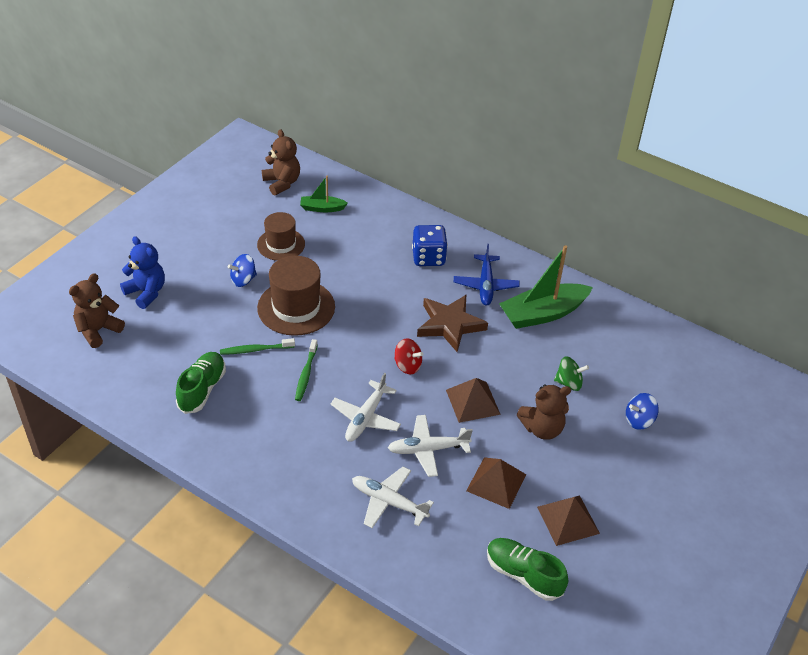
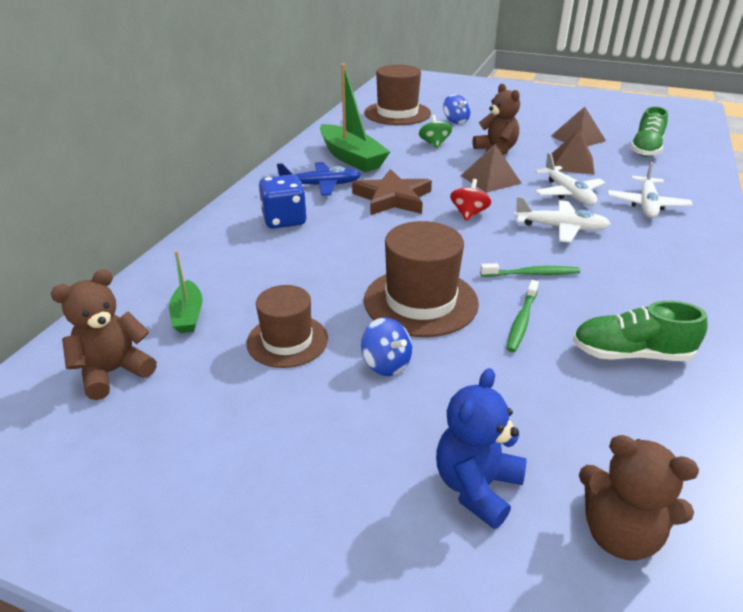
camera: 100 degrees left, 10 degrees down
(256, 350) = (522, 321): green toothbrush -> green toothbrush turned 45 degrees clockwise
(669, 374) = (397, 113): none -> brown hat

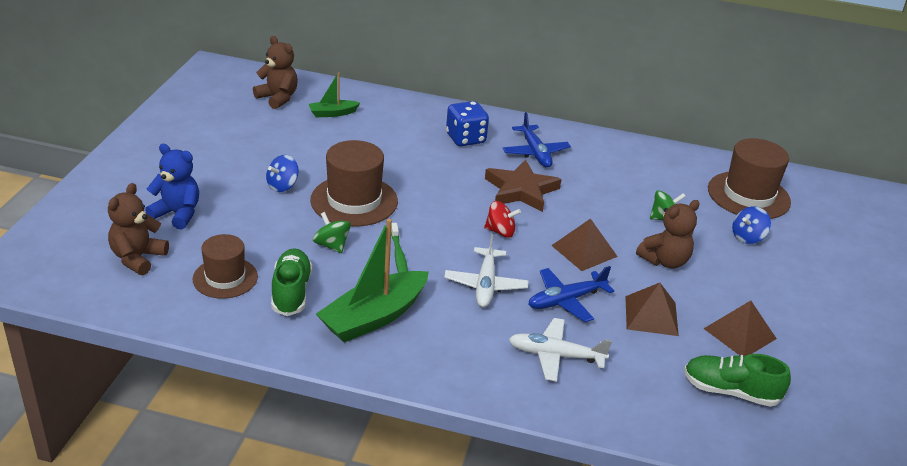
camera: 80 degrees right, 0 degrees up
(287, 341) = (306, 149): brown hat -> brown hat (225, 278)
(351, 158) = (604, 167): green boat -> green boat (374, 317)
(522, 321) = (331, 245): green toothbrush -> green spinning top
(567, 193) = (566, 300): white plane -> blue plane

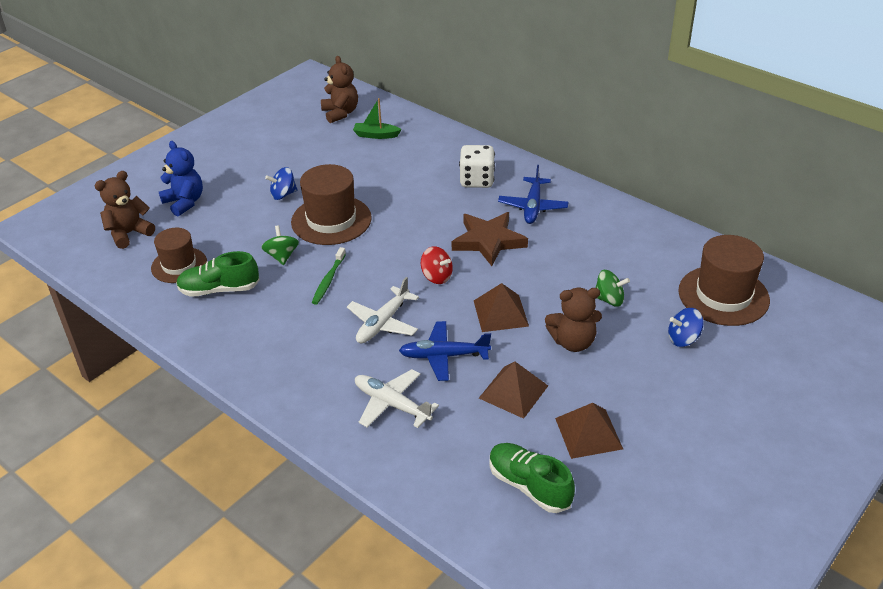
camera: 30 degrees right, 5 degrees up
(291, 292) = (219, 289): green shoe -> green shoe turned 120 degrees counterclockwise
(374, 317) = (267, 328): green boat -> none
(465, 139) = (477, 180): blue dice -> white dice

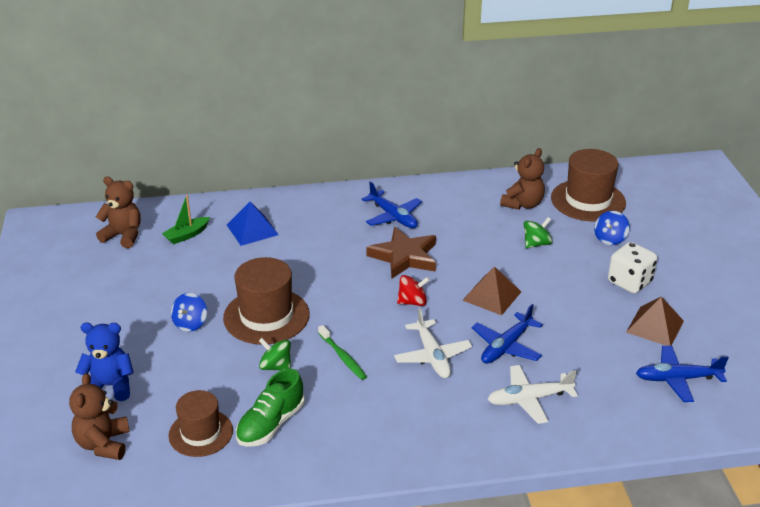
camera: 50 degrees left, 5 degrees down
(421, 156) = (252, 229): none -> blue pyramid
(477, 180) = (324, 222): white dice -> white dice (629, 282)
(513, 391) = (580, 335): brown pyramid -> none
(529, 486) = (677, 379): green shoe -> blue plane
(573, 342) = (560, 282): brown teddy bear -> brown teddy bear (523, 204)

